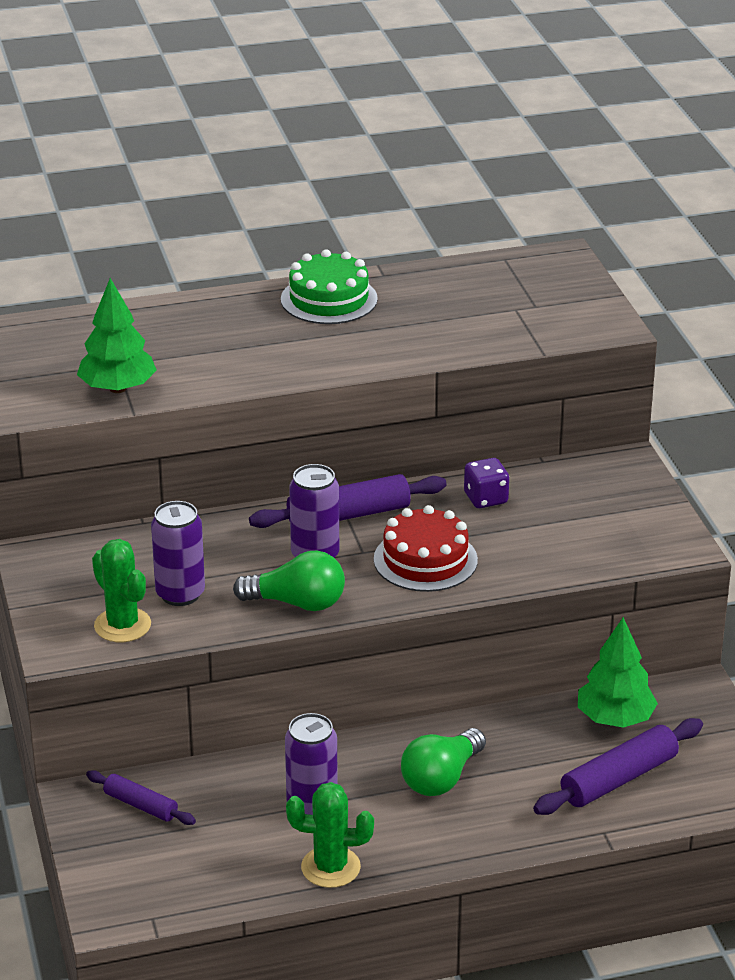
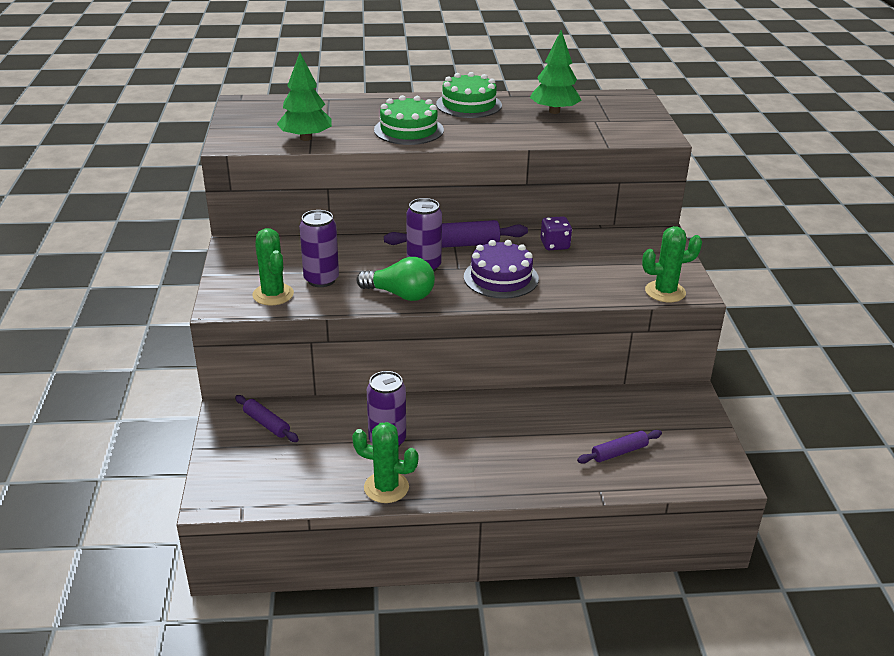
camera: 10 degrees right, 0 degrees up
(258, 356) = (408, 130): none -> green cake
(425, 560) = (501, 278): red cake -> purple cake
(441, 778) = (487, 434): green light bulb -> none
(615, 719) = (624, 409): green tree -> green tree (554, 111)
(619, 779) = (619, 452): purple rolling pin -> purple rolling pin, size x0.60
(648, 553) = (665, 292): none -> green cactus

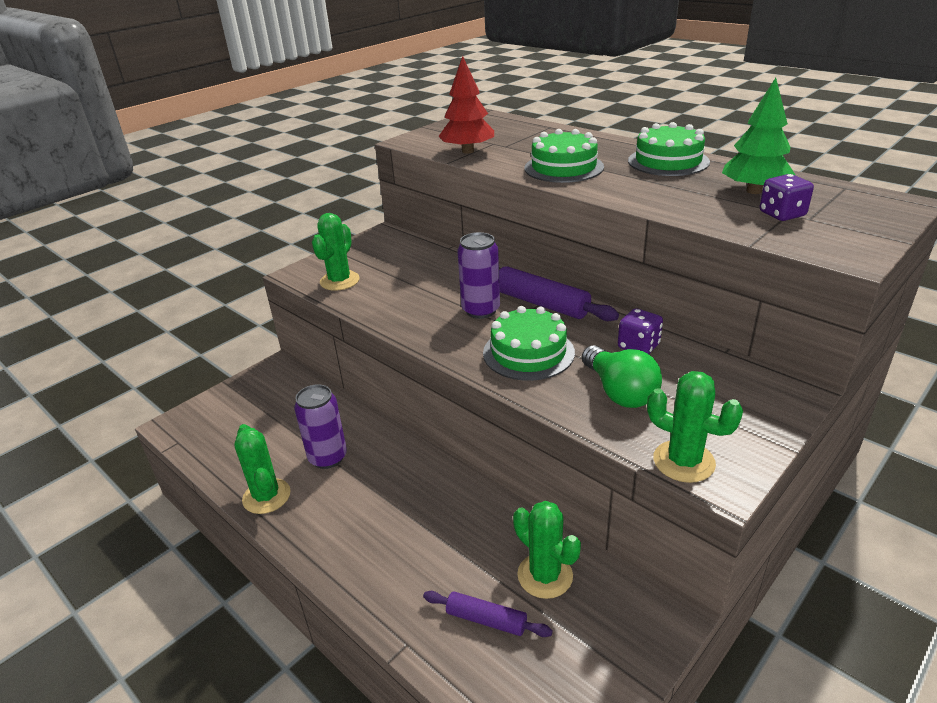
camera: 50 degrees right, 0 degrees up
(266, 424) = (282, 391): purple rolling pin -> none
(306, 138) = (467, 151): green tree -> red tree
(321, 279) = (389, 285): purple can -> none
(400, 294) = (420, 325): green light bulb -> green light bulb (619, 392)
(501, 278) = (528, 352): purple cake -> green cake
(593, 122) = (782, 214): none -> purple dice
(615, 414) = (545, 575): none -> green cactus

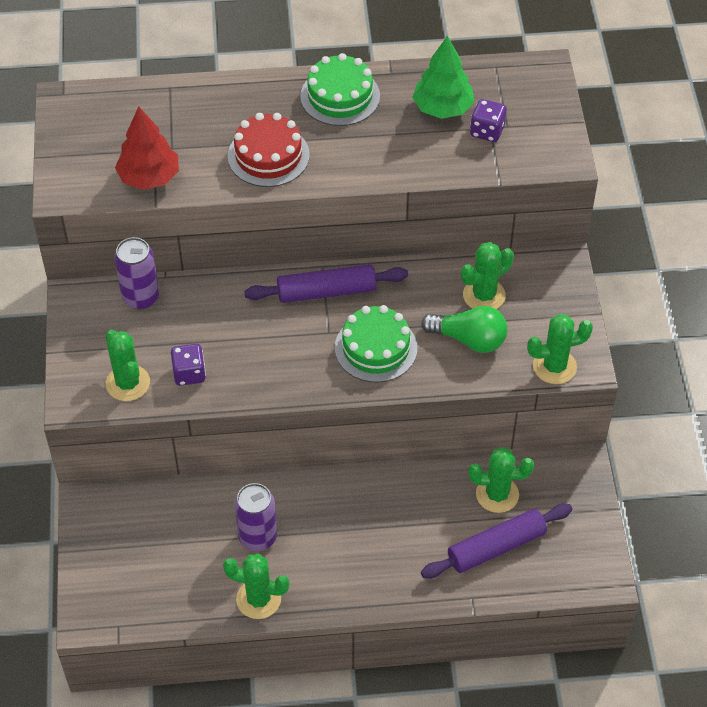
camera: 50 degrees left, 20 degrees up
(481, 310) = (290, 331): purple can -> purple can (140, 297)
(486, 620) = (496, 547): purple rolling pin -> purple rolling pin, size x1.67
(563, 167) = (268, 155): green cake -> red cake
(638, 346) = (439, 289): purple dice -> purple dice (189, 373)
(676, 371) = (484, 295): none -> green cactus

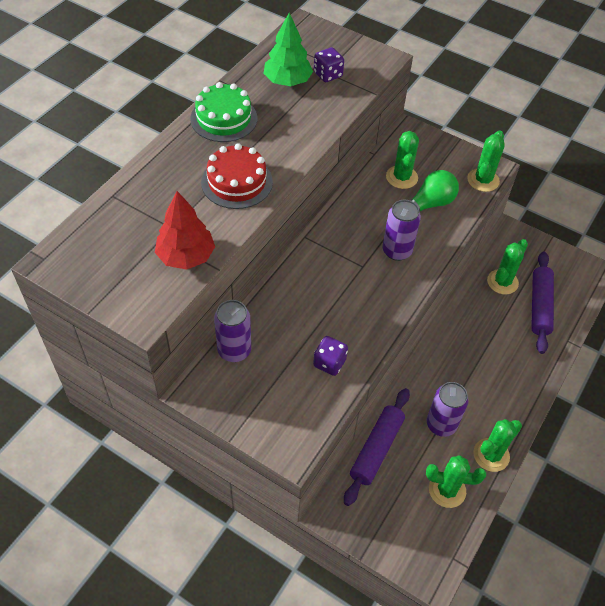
camera: 55 degrees left, 0 degrees up
(128, 383) = (305, 405): green cactus -> green cactus (447, 490)
(326, 291) = (328, 247): purple rolling pin -> purple rolling pin (376, 449)
(376, 348) = (397, 251): green cake -> purple can

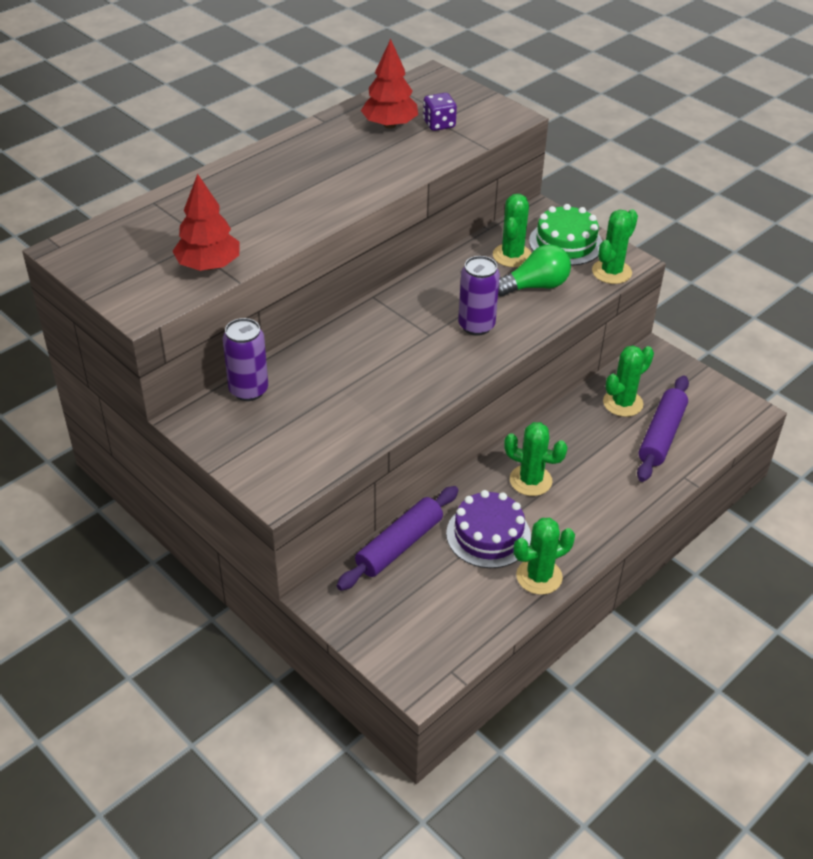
camera: 15 degrees right, 10 degrees down
(224, 118) = (303, 150): green cake -> green cake (565, 243)
(237, 182) = (292, 208): red cake -> none
(287, 81) = (389, 125): green tree -> red tree
(329, 363) = (352, 419): purple dice -> none
(441, 424) = (488, 535): purple can -> purple cake
(447, 490) = (470, 602): green cactus -> green cactus (530, 480)

